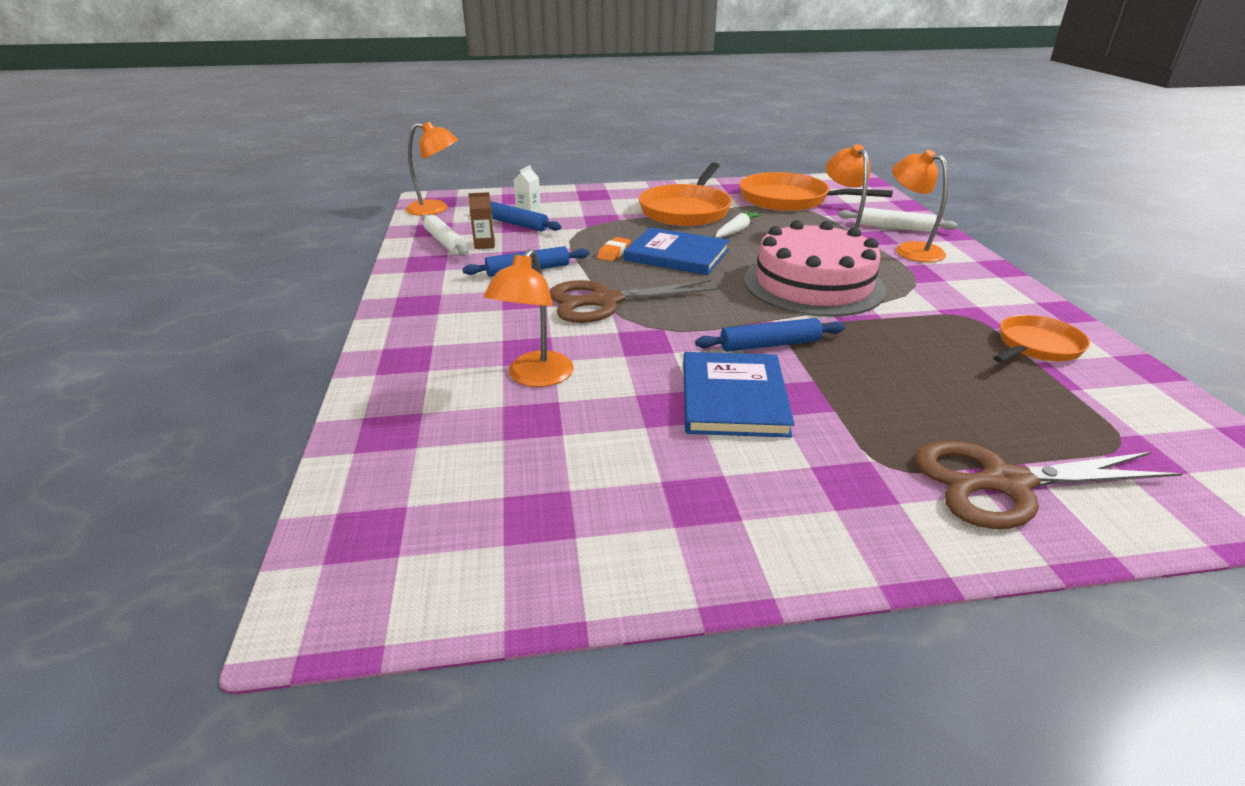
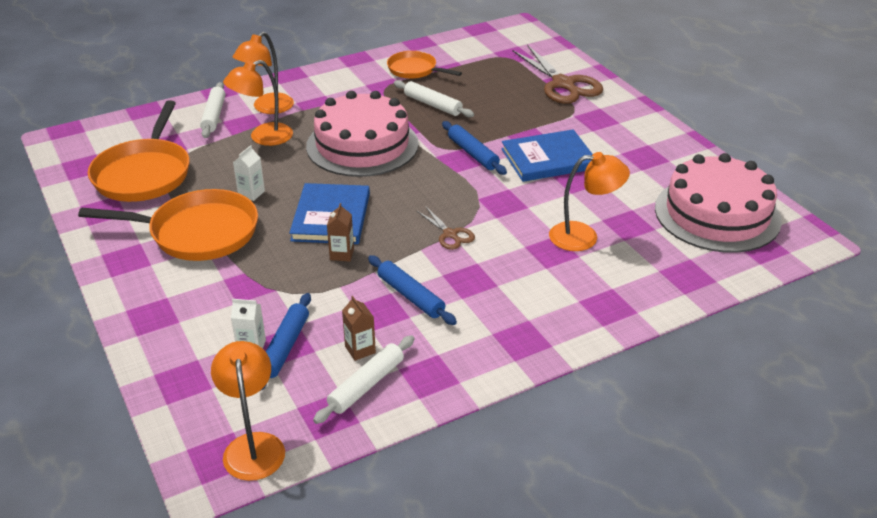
camera: 110 degrees left, 5 degrees up
(484, 519) = (717, 214): none -> pink cake
(605, 301) = (450, 234): brown scissors -> brown scissors, size x0.50
(614, 252) = (342, 254): orange eraser -> brown carton
(736, 230) = (251, 193): white carrot -> white carton
(916, 341) = (433, 105): none -> white rolling pin

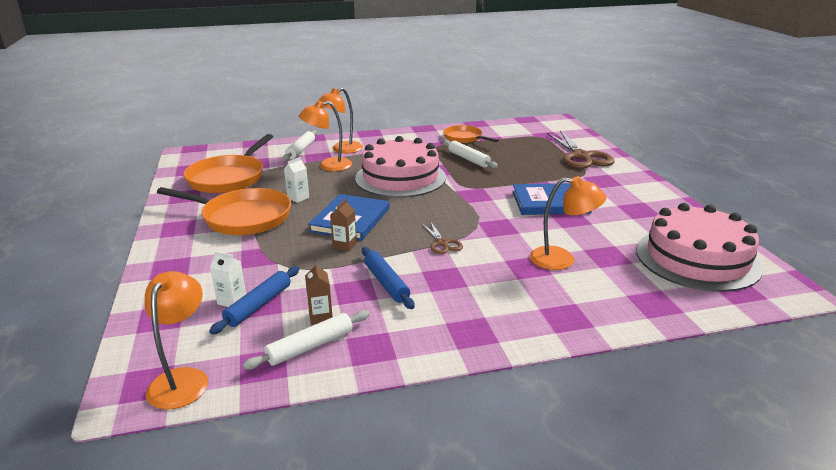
camera: 15 degrees right, 10 degrees down
(473, 153) = (487, 192): blue rolling pin -> none

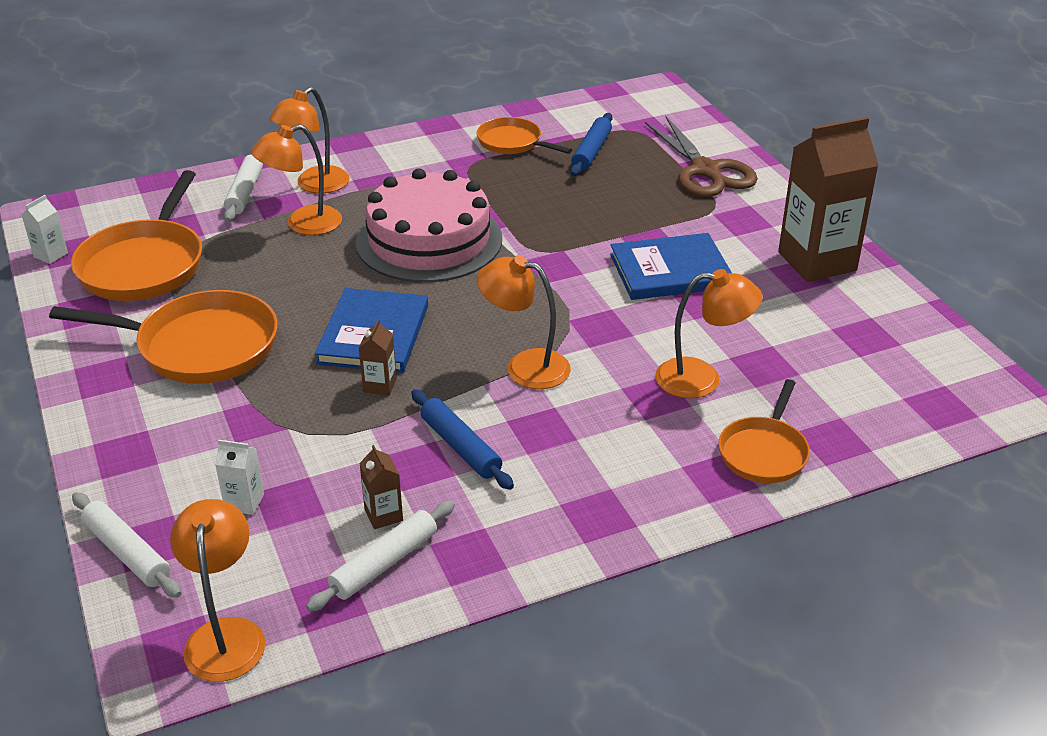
camera: 10 degrees left, 10 degrees up
(258, 305) = (287, 505): blue rolling pin -> blue rolling pin (591, 151)
(298, 198) = (276, 298): white carton -> white carton (51, 255)
(442, 243) = (525, 366): brown scissors -> orange lamp
(468, 159) = (529, 190): white rolling pin -> white rolling pin (127, 552)
(601, 305) = (764, 452): none -> orange pan
(650, 204) = (817, 261): none -> brown carton
(697, 258) = (886, 358): pink cake -> none

